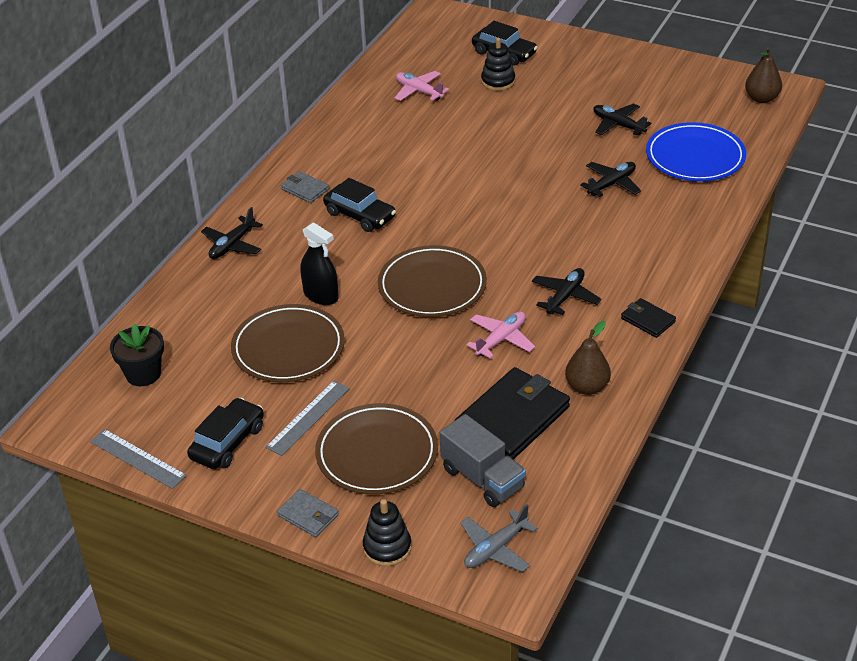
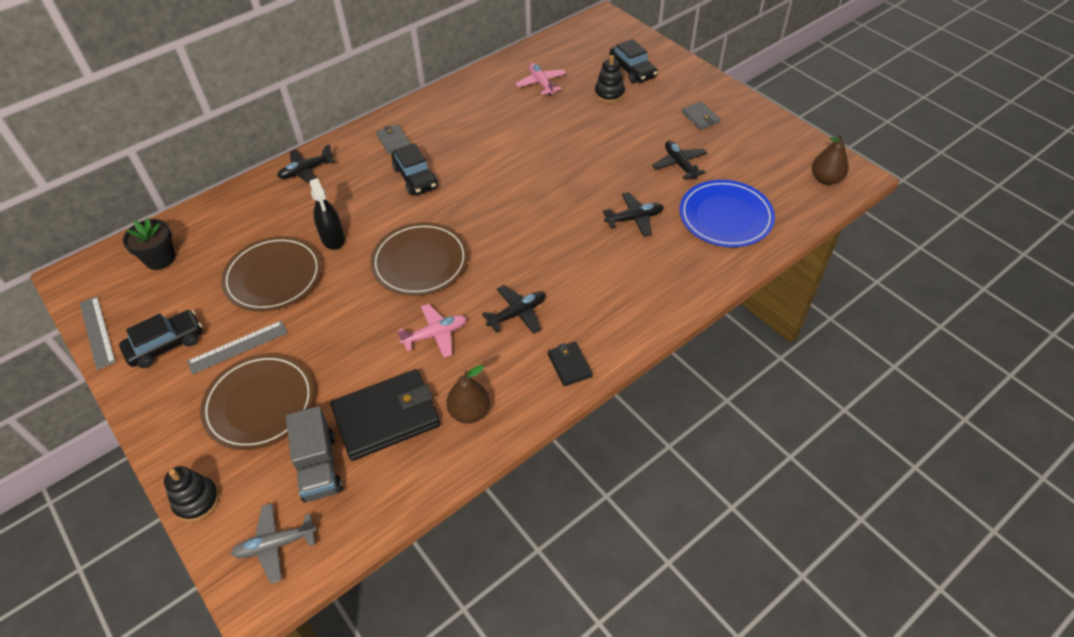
camera: 25 degrees right, 10 degrees up
(308, 515) = (166, 440): grey wallet -> grey wallet (700, 117)

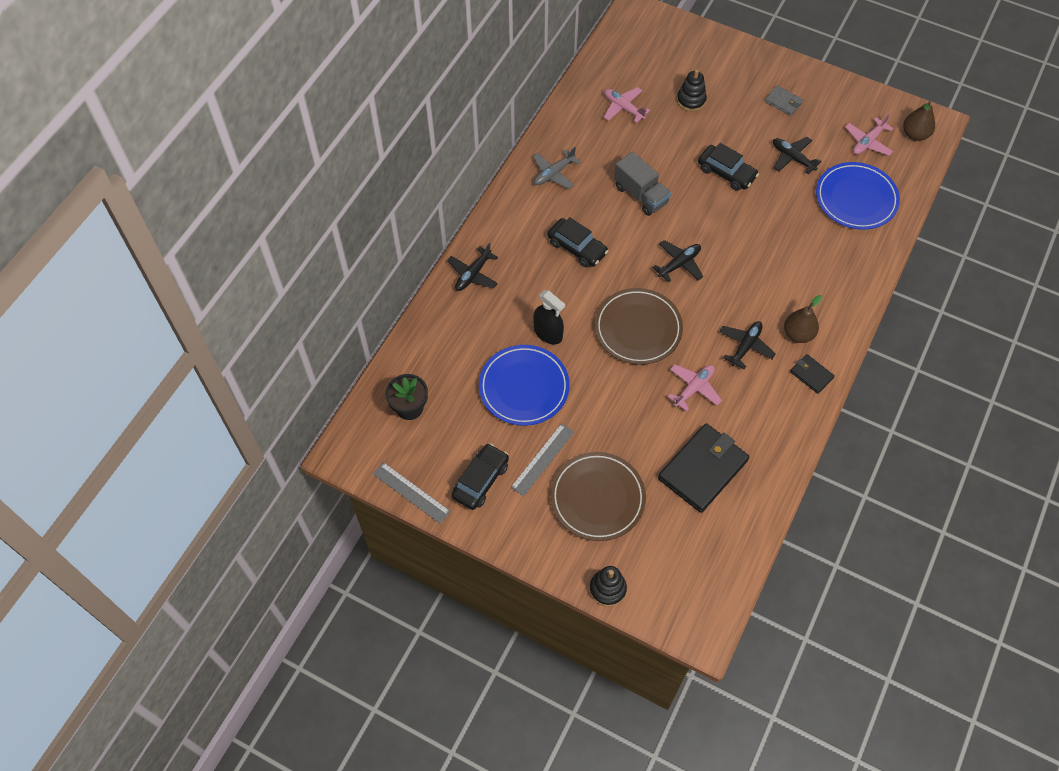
camera: 25 degrees left, 10 degrees up
(273, 277) = (524, 387): brown plate -> blue plate
(275, 545) = (690, 594): grey plane -> grey plane (554, 173)
(319, 467) = (680, 527): grey truck -> grey truck (641, 195)
(393, 141) = (530, 215): grey wallet -> none
(469, 412) = (761, 441): brown pear -> brown pear (798, 334)
(632, 70) = (696, 66): black car -> black car (726, 173)
(634, 219) = (785, 225): black plane -> black plane (679, 264)
(769, 172) = (868, 142): none -> pink plane

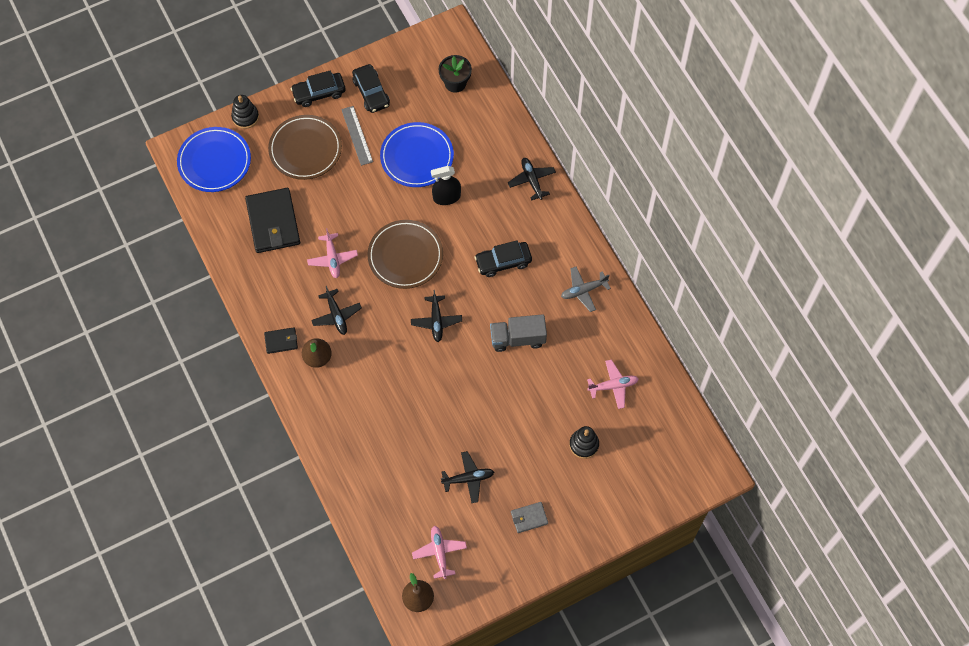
camera: 125 degrees right, 5 degrees up
(411, 492) = (394, 51): grey ruler -> none
(554, 173) = (583, 290): grey plane -> grey plane turned 105 degrees counterclockwise
(726, 173) = (492, 416): black car -> black car (319, 93)
(856, 198) = (394, 496): blue plate -> blue plate (214, 161)

